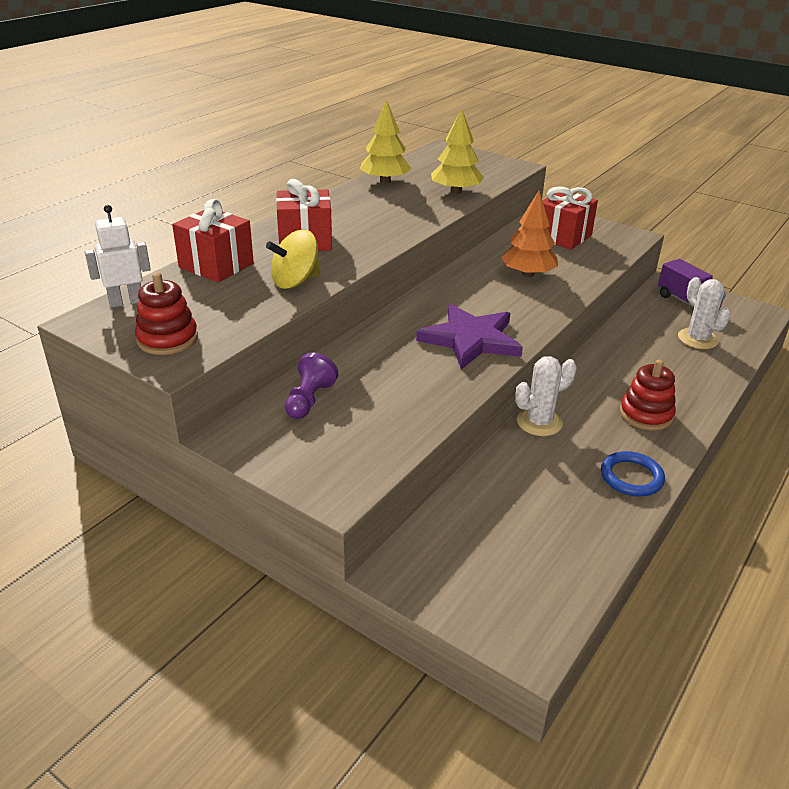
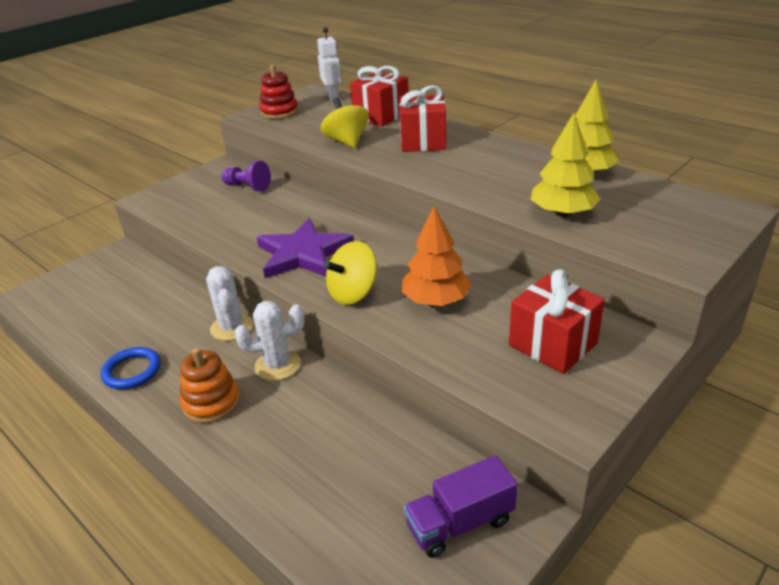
camera: 100 degrees right, 0 degrees up
(530, 308) = (353, 293): none -> yellow spinning top
(646, 414) = (211, 402): red stacking toy -> orange stacking toy
(697, 339) = (350, 501): white cactus -> white cactus (278, 365)

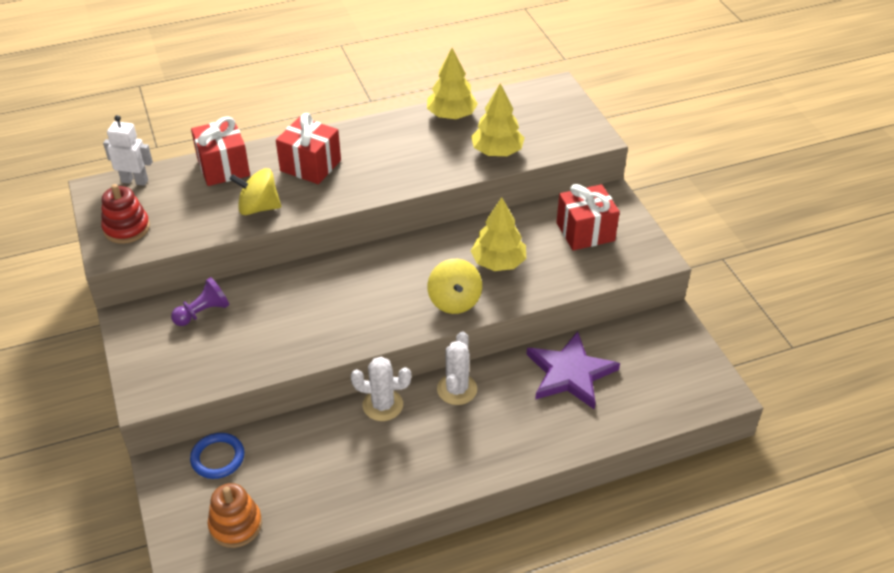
camera: 65 degrees left, 10 degrees up
(132, 371) = (393, 486): blue ring -> blue ring (218, 458)
(211, 402) = (473, 441): orange stacking toy -> orange stacking toy (235, 525)
(303, 254) = (370, 311): purple star -> purple star (570, 373)
(435, 300) = (498, 262): orange tree -> yellow tree
(460, 523) = (663, 349): purple truck -> none

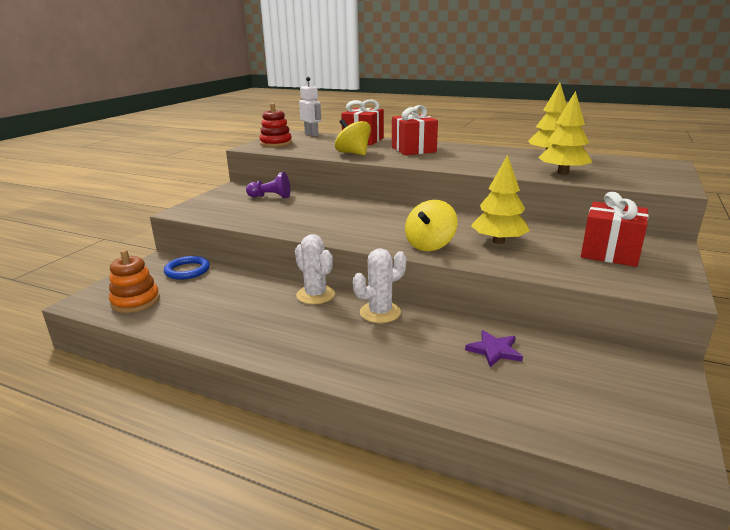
camera: 45 degrees right, 20 degrees down
(570, 373) = (494, 350): purple star -> purple star, size x0.50

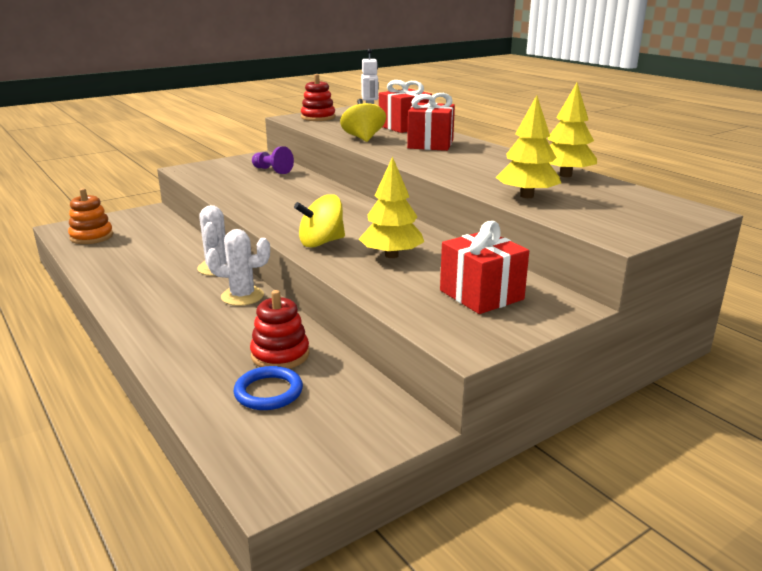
camera: 30 degrees right, 0 degrees up
(187, 270) = (158, 223): blue ring -> blue ring (268, 392)
(494, 350) = (280, 355): purple star -> red stacking toy

